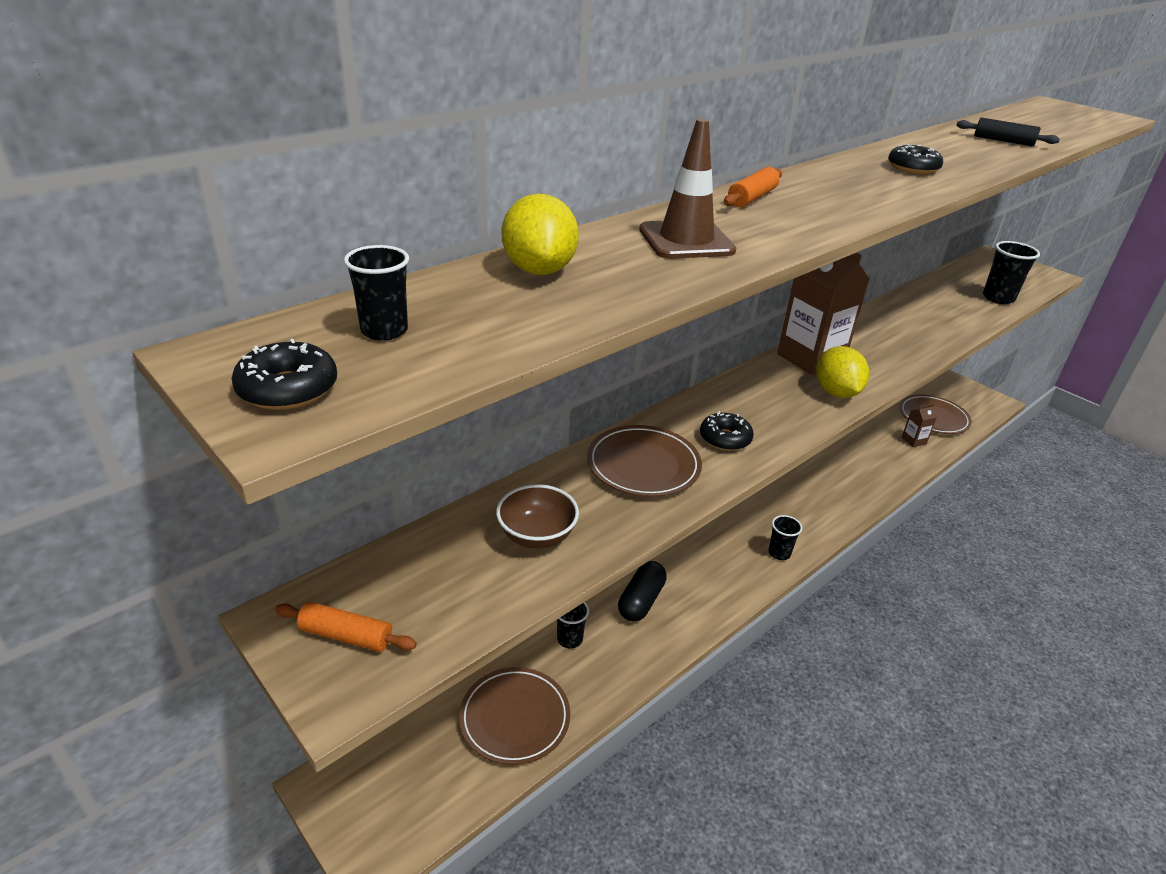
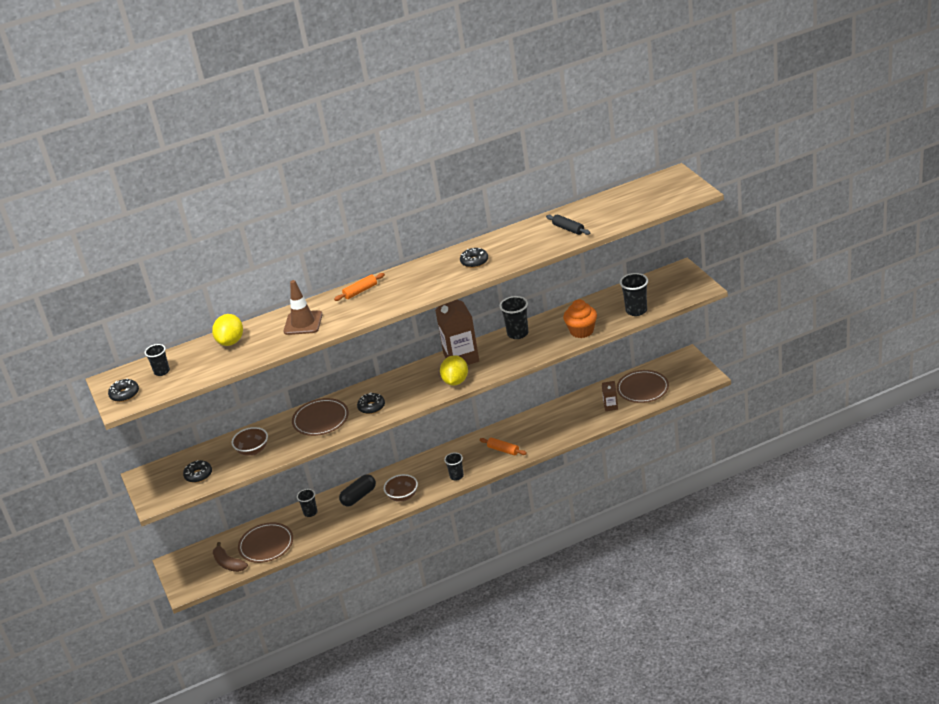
camera: 25 degrees right, 0 degrees up
(346, 636) = (163, 484): orange rolling pin -> orange rolling pin (503, 450)
(433, 604) = (198, 475): none -> black donut
(452, 772) = (229, 563): none -> brown banana
(715, 594) = (403, 496): none -> brown bowl
(864, 326) = (517, 333): none -> black cup
(954, 322) = (581, 331): none -> orange cupcake

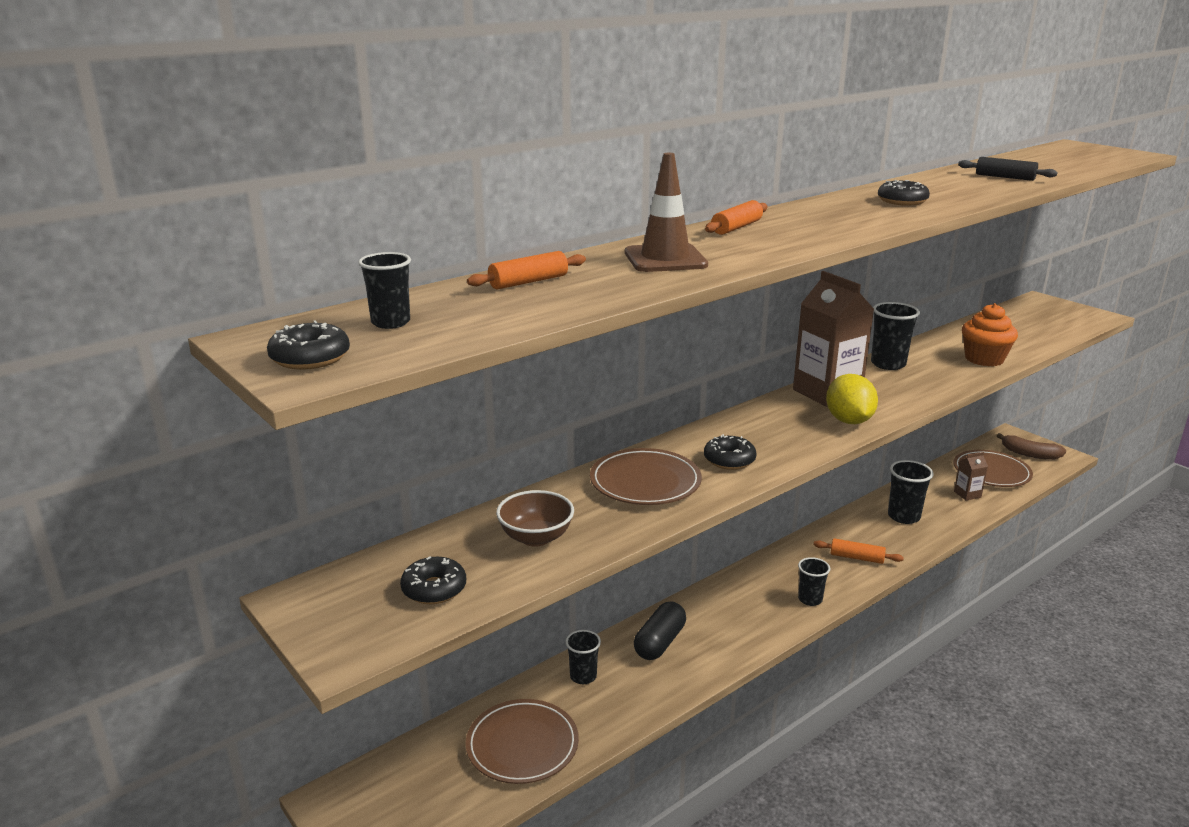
camera: 20 degrees left, 10 degrees down
(229, 563) = (456, 791): brown banana -> brown banana (1030, 454)
(231, 341) = (528, 282): yellow lemon -> orange rolling pin
(403, 496) = (739, 637): brown bowl -> none
(636, 310) = (1036, 337): black cup -> black cup (903, 516)

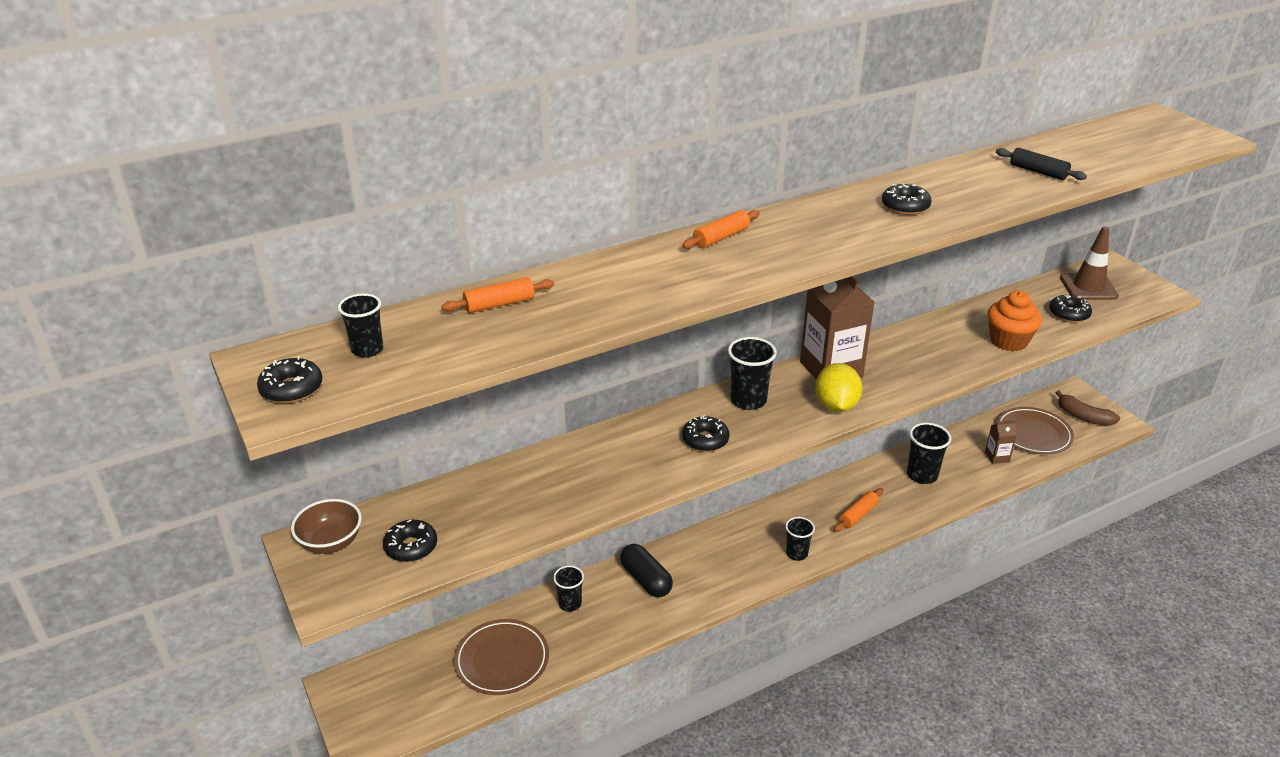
camera: 10 degrees right, 10 degrees up
(536, 537) = (508, 505): brown bowl -> brown bowl (331, 542)
(645, 482) = (621, 456): brown plate -> none
(660, 642) = (646, 580): black capsule -> black capsule turned 75 degrees counterclockwise
(665, 259) = (631, 281): brown traffic cone -> brown traffic cone (1088, 287)
(857, 557) = (858, 515): orange rolling pin -> orange rolling pin turned 75 degrees counterclockwise
(888, 364) = (908, 338): black cup -> black cup (748, 400)
(1026, 336) = (1068, 314): none -> black donut

